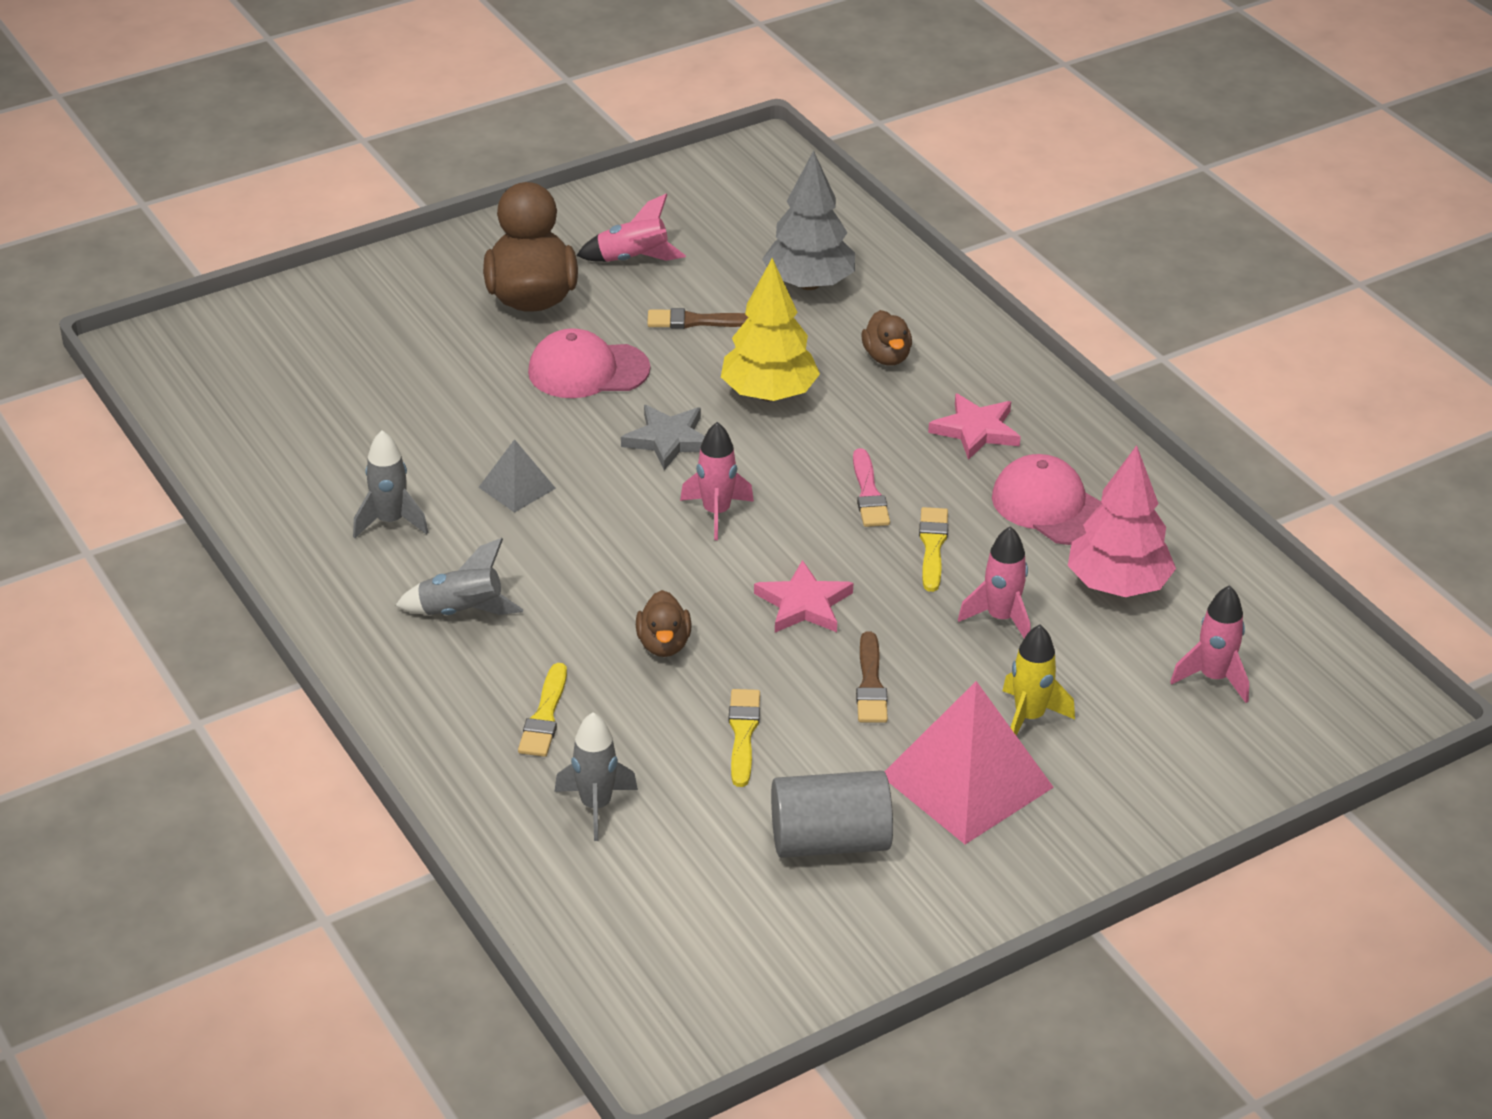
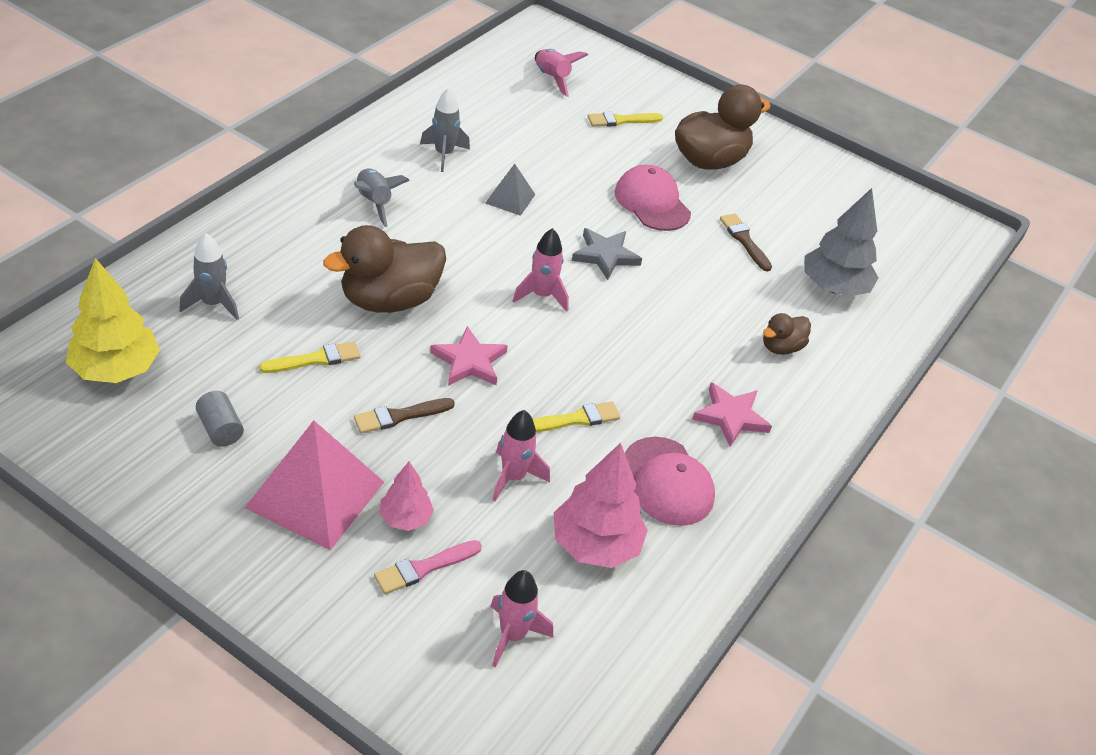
camera: 60 degrees right, 5 degrees up
(545, 716) = (291, 261): yellow brush -> yellow brush (621, 120)
(633, 259) = (788, 196): pink rocket -> pink rocket (552, 78)
(664, 644) = (389, 300): brown duck -> brown duck, size x1.96
(769, 394) = (690, 294): yellow tree -> yellow tree (116, 369)
(830, 841) = (220, 429): grey cylinder -> grey cylinder, size x0.55
(869, 494) = (614, 370): pink brush -> pink brush (424, 568)
(1029, 717) = (405, 518): yellow rocket -> pink tree
(1050, 507) = (667, 482): pink cap -> pink cap turned 135 degrees clockwise

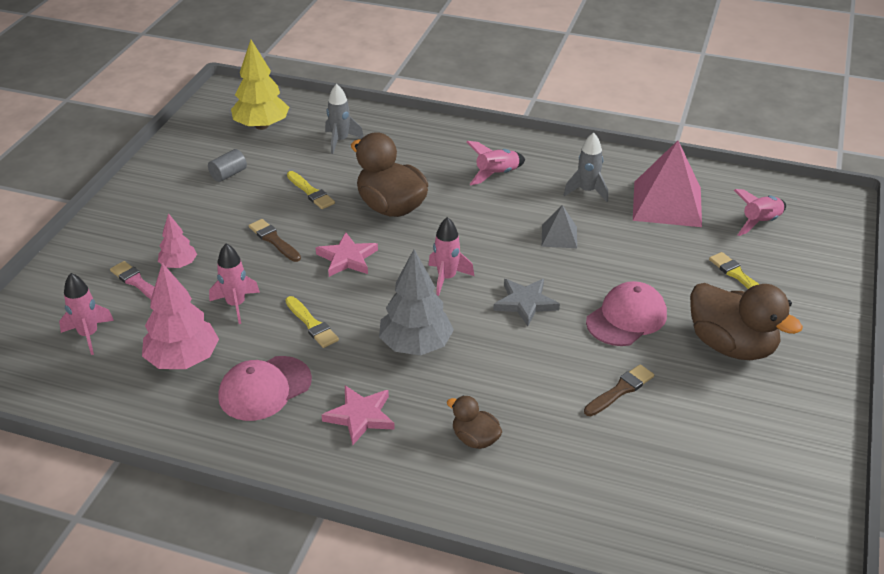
camera: 80 degrees right, 5 degrees down
(315, 494) = (187, 223): pink pyramid -> pink pyramid (667, 204)
(374, 203) = (496, 174): grey rocket -> pink rocket
(833, 287) = (596, 469): grey tree -> grey tree (416, 345)

